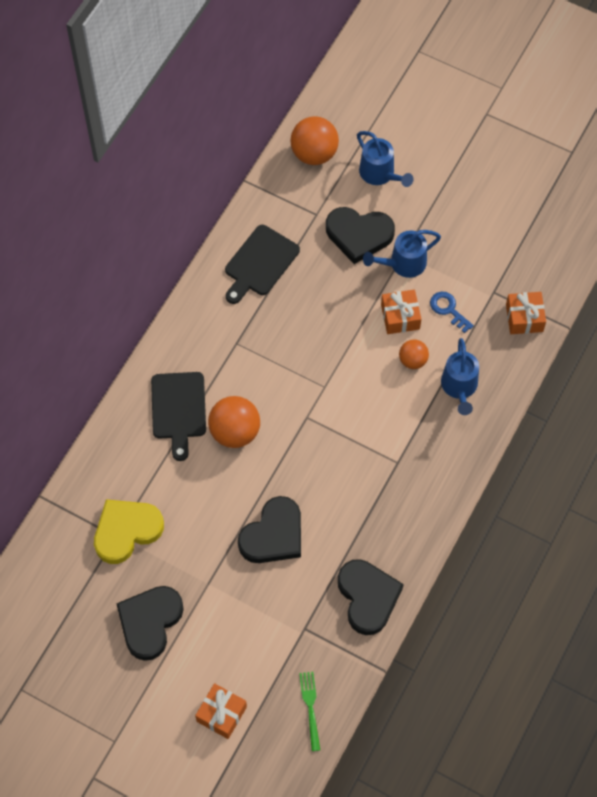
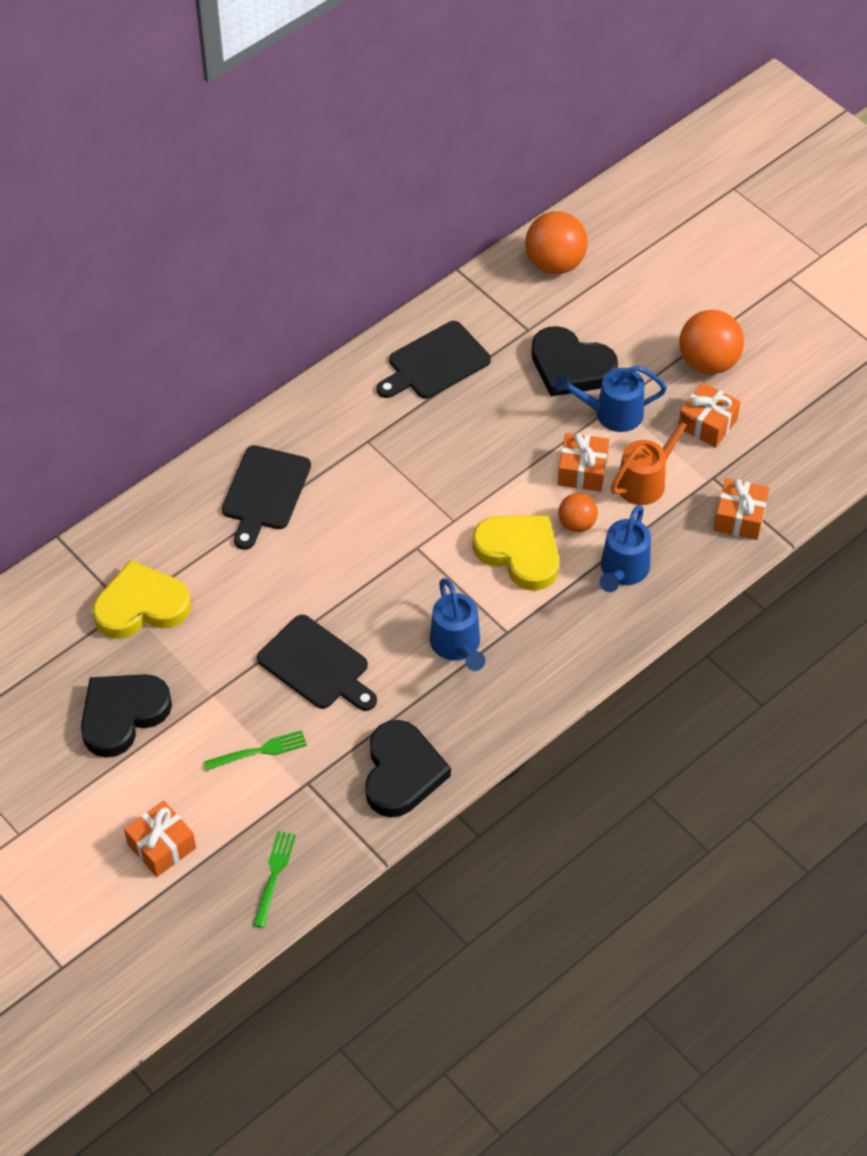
camera: 20 degrees right, 10 degrees down
(235, 432) = (321, 537): orange ball -> orange ball (708, 362)
(260, 616) = (259, 751): none -> green fork
(273, 535) = (316, 665): black heart -> black cutting board
(380, 174) = (627, 308): blue watering can -> blue watering can (457, 646)
(381, 397) = (519, 553): none -> yellow heart
(448, 309) = (646, 480): blue key -> orange watering can
(473, 250) = (707, 423): none -> orange gift

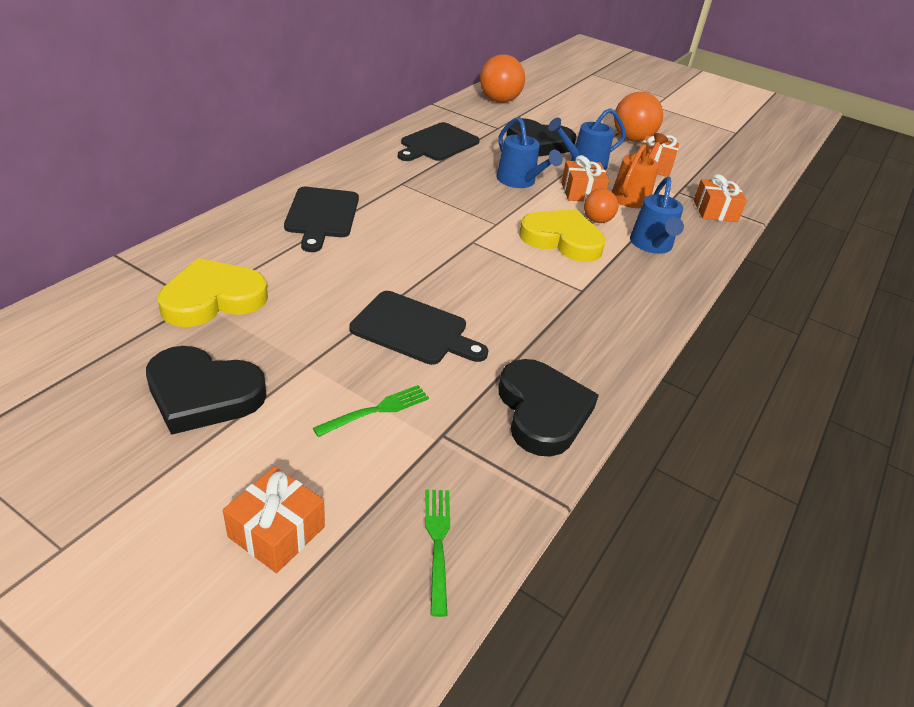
camera: 20 degrees left, 15 degrees down
(122, 715) = (203, 394): black heart -> black heart turned 105 degrees counterclockwise
(457, 646) = (544, 304): blue watering can -> blue watering can (520, 181)

